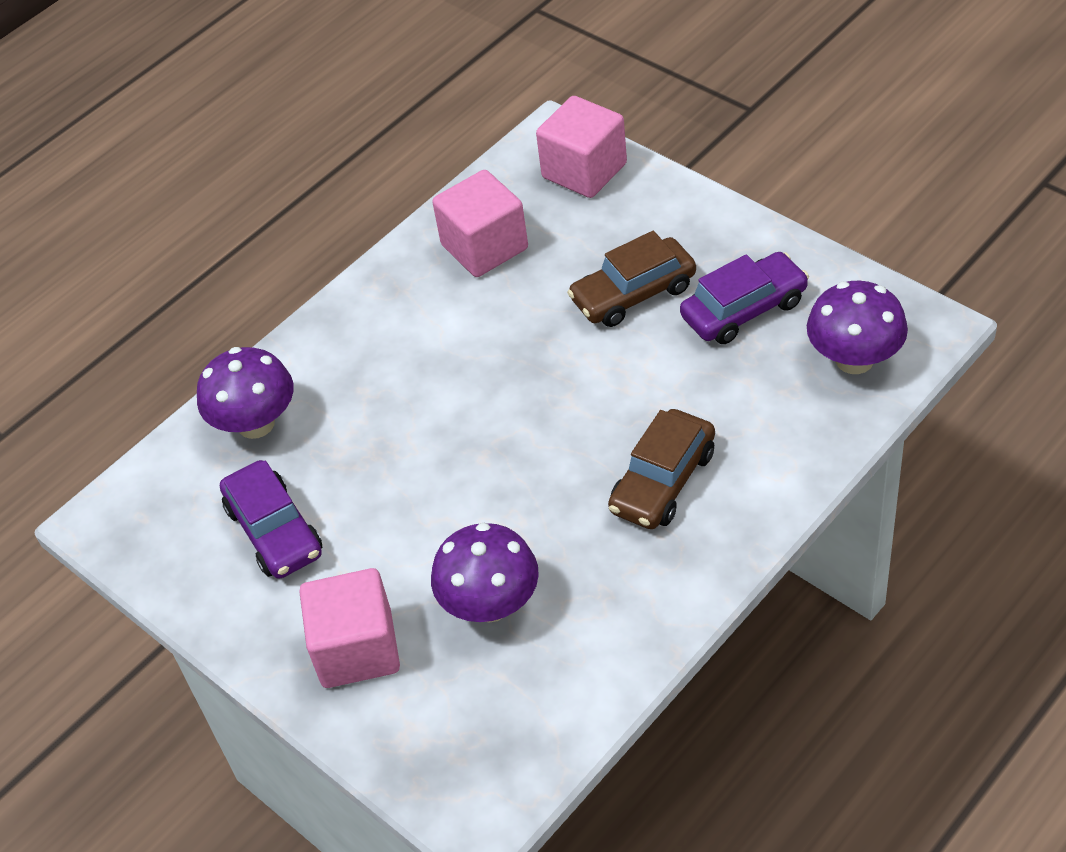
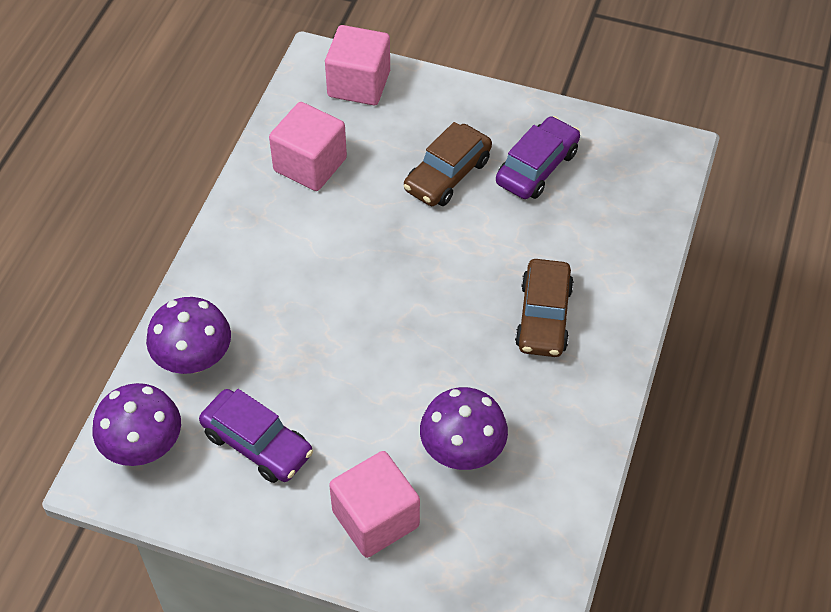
camera: 30 degrees left, 5 degrees up
(854, 359) = (635, 186): purple mushroom -> purple mushroom (143, 446)

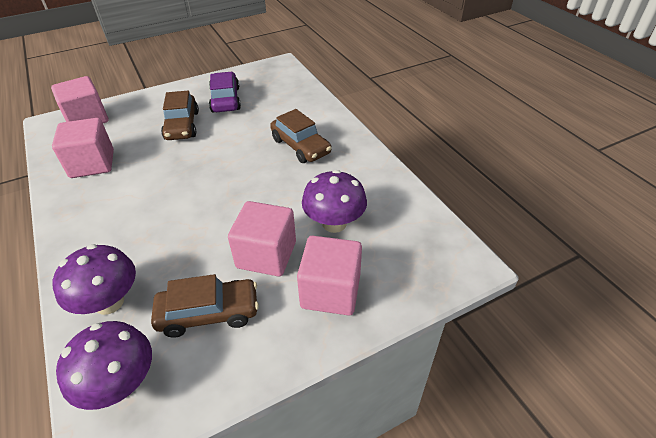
camera: 45 degrees left, 10 degrees down
(257, 443) = (208, 313): purple car -> brown car
(361, 428) = (266, 255): none -> pink cube

